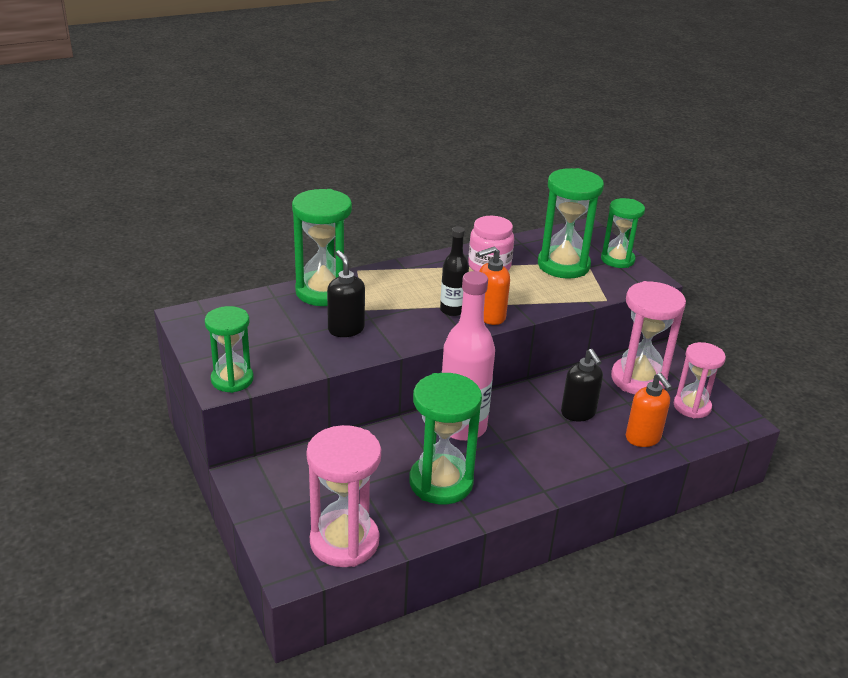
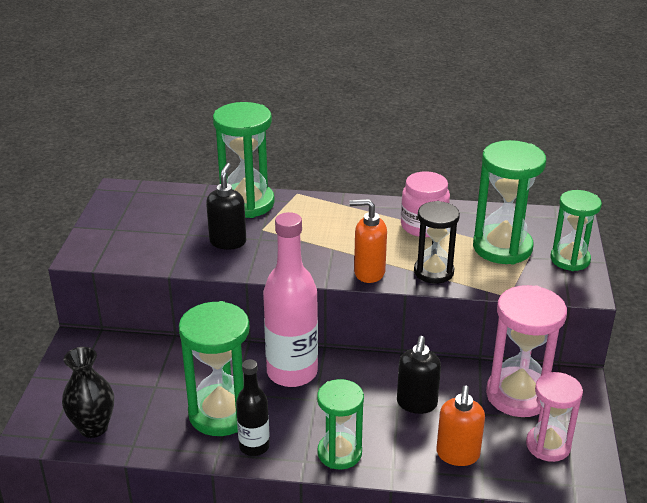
camera: 35 degrees right, 0 degrees up
(232, 379) = (94, 253): green hourglass -> green hourglass (339, 453)
(344, 541) = (93, 427): pink hourglass -> black vase
(452, 310) = (340, 255): black bottle -> black bottle (254, 446)
(536, 299) = (433, 272): none -> black hourglass

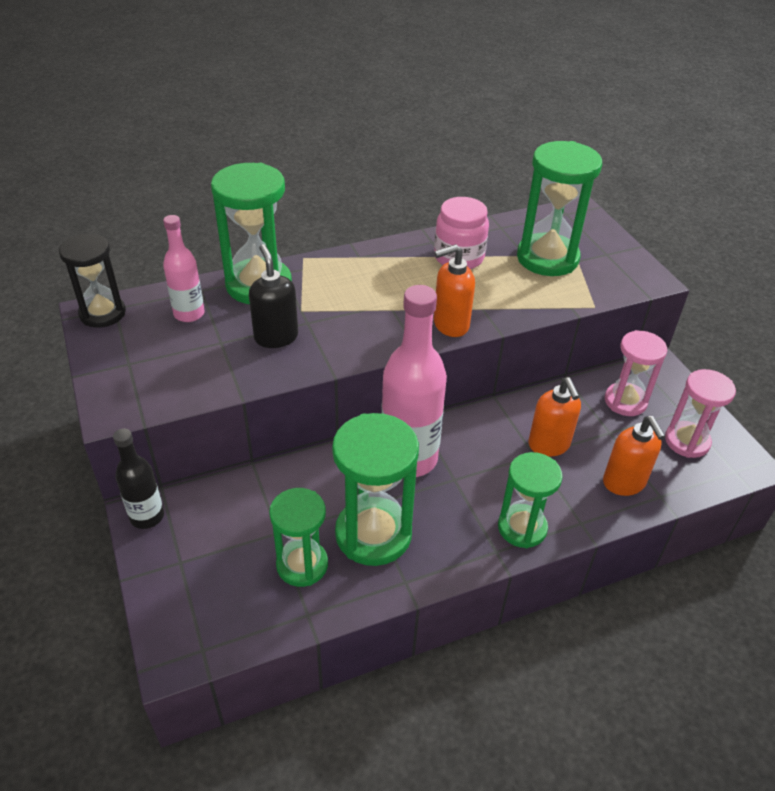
camera: 30 degrees left, 10 degrees up
(93, 427) = (246, 613): black vase -> none
(181, 209) = (189, 314): none -> pink bottle
(254, 446) = (436, 557): black bottle -> black bottle (147, 516)
(416, 403) = (549, 445): black soap dispenser -> orange soap dispenser
(433, 272) = (509, 304): black hourglass -> black hourglass (102, 313)
(518, 395) = (625, 401): pink hourglass -> pink hourglass, size x0.65
(570, 259) = (613, 252): green hourglass -> green hourglass (302, 565)

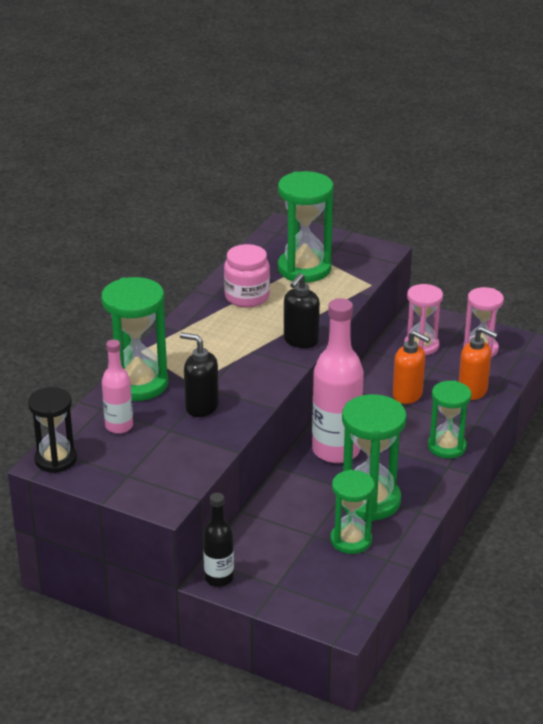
camera: 40 degrees left, 10 degrees down
(450, 325) = (300, 341): orange soap dispenser -> black soap dispenser

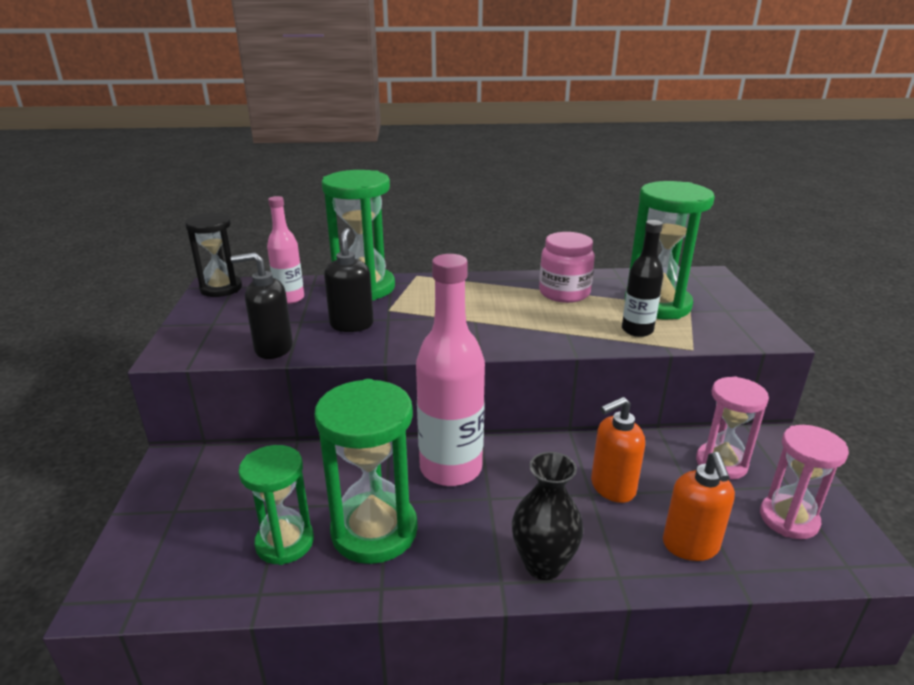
camera: 60 degrees right, 5 degrees down
(219, 578) = (174, 465): black bottle -> black bottle (637, 330)
(300, 341) = (526, 340): black soap dispenser -> black soap dispenser (273, 348)
(408, 395) = (612, 488): orange soap dispenser -> orange soap dispenser turned 60 degrees clockwise
(447, 447) = (543, 564): green hourglass -> black vase

